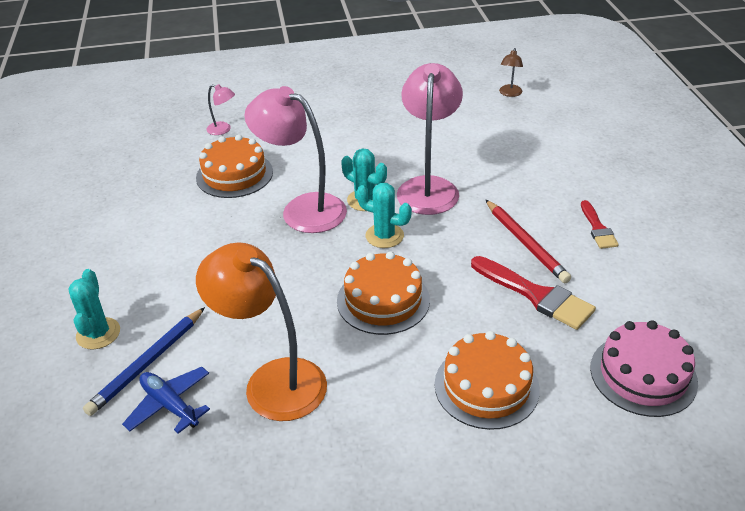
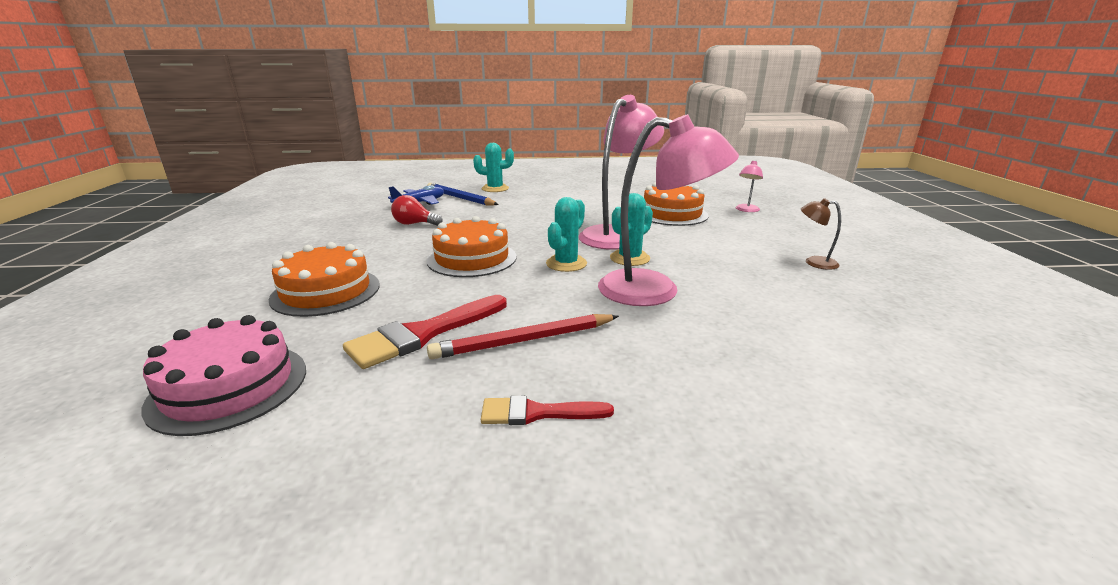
camera: 95 degrees right, 15 degrees down
(273, 380) = (414, 224): orange lamp -> red light bulb
(509, 93) = (989, 388): brown lamp -> brown lamp (814, 262)

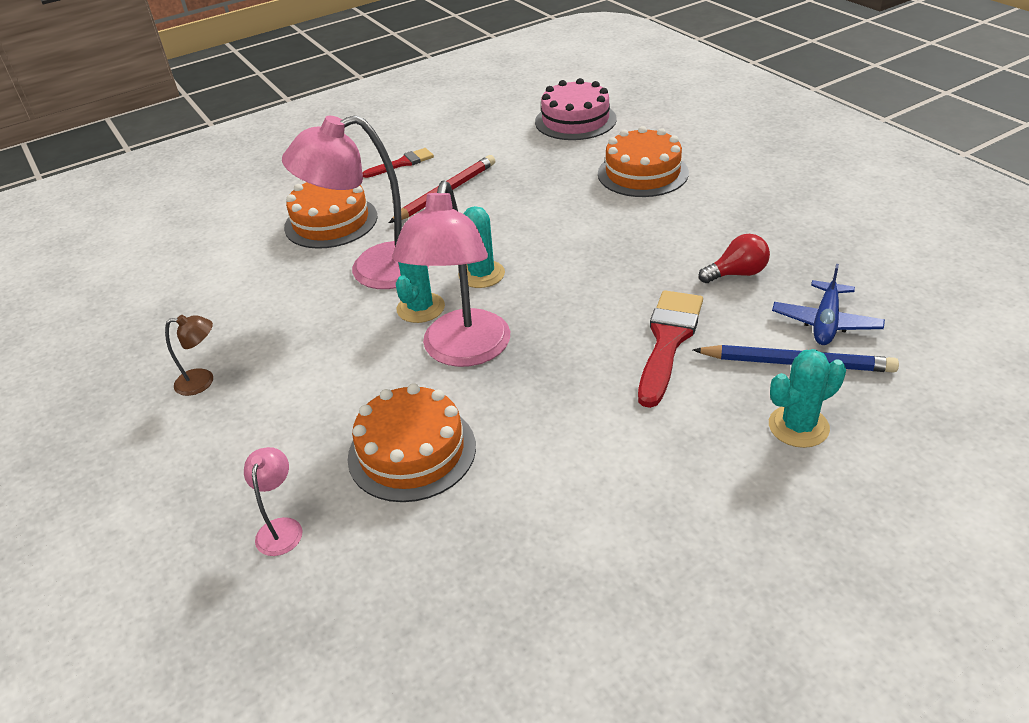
camera: 155 degrees right, 15 degrees up
(424, 334) = (517, 174): red brush -> red brush (668, 341)
(472, 258) = (583, 246): orange cake -> orange cake (331, 222)

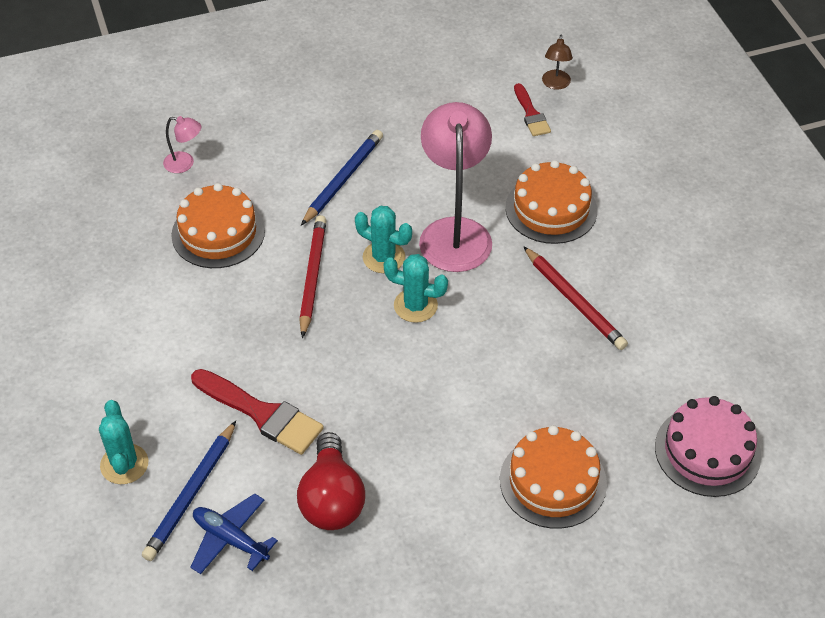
camera: 100 degrees right, 10 degrees up
(203, 381) = (350, 126): brown lamp -> brown lamp (555, 84)
(300, 364) = (343, 179): none -> blue pencil
(402, 163) = (651, 273): red brush -> red brush (531, 114)
(463, 352) = (313, 276): pink lamp -> red pencil
(737, 274) = (331, 499): red light bulb -> red light bulb, size x1.59

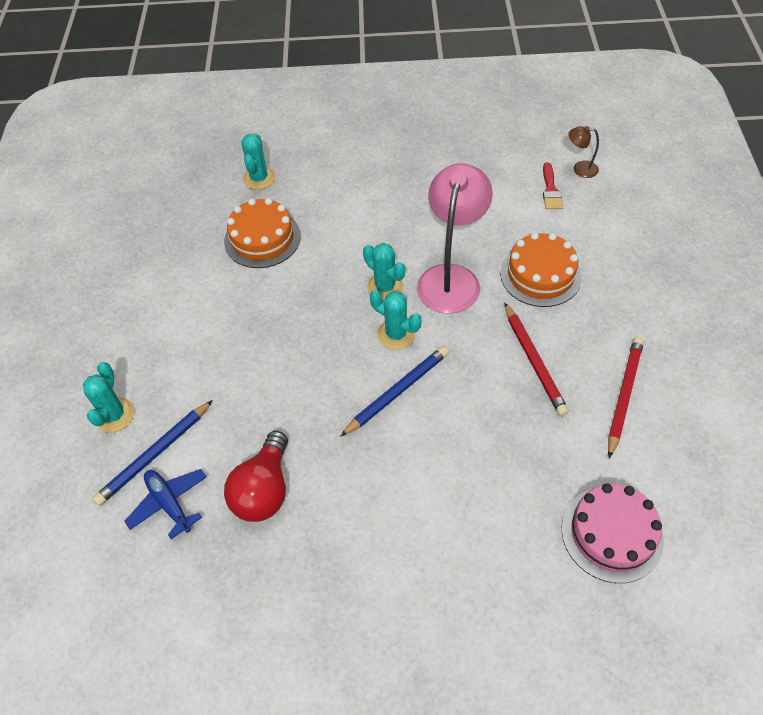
camera: 20 degrees right, 5 degrees up
(185, 164) = (259, 178): pink lamp -> turquoise cactus
(262, 414) = (237, 399): red brush -> none
(313, 276) = (322, 290): red pencil -> red pencil (624, 395)
(343, 179) = (376, 215): blue pencil -> blue pencil (398, 392)
(553, 481) = (459, 525): orange cake -> none
(555, 84) = (580, 169): brown lamp -> brown lamp turned 75 degrees clockwise

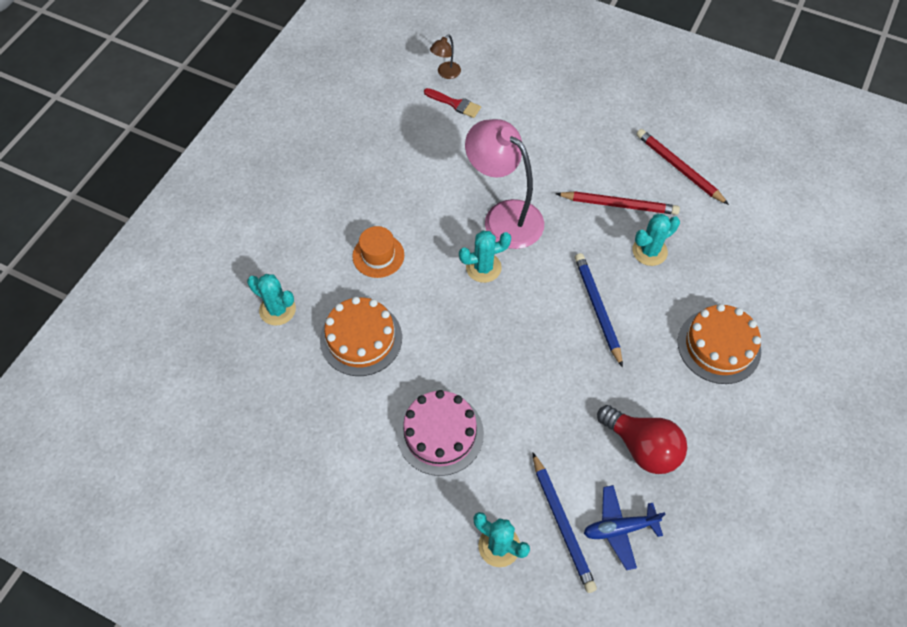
camera: 65 degrees left, 5 degrees up
(349, 213) = (378, 255): none -> orange hat
(396, 334) = (539, 283): turquoise cactus -> turquoise cactus (649, 251)
(540, 275) = (539, 157): orange cake -> orange cake (719, 346)
(612, 533) = (784, 236): pink cake -> pink cake (440, 433)

